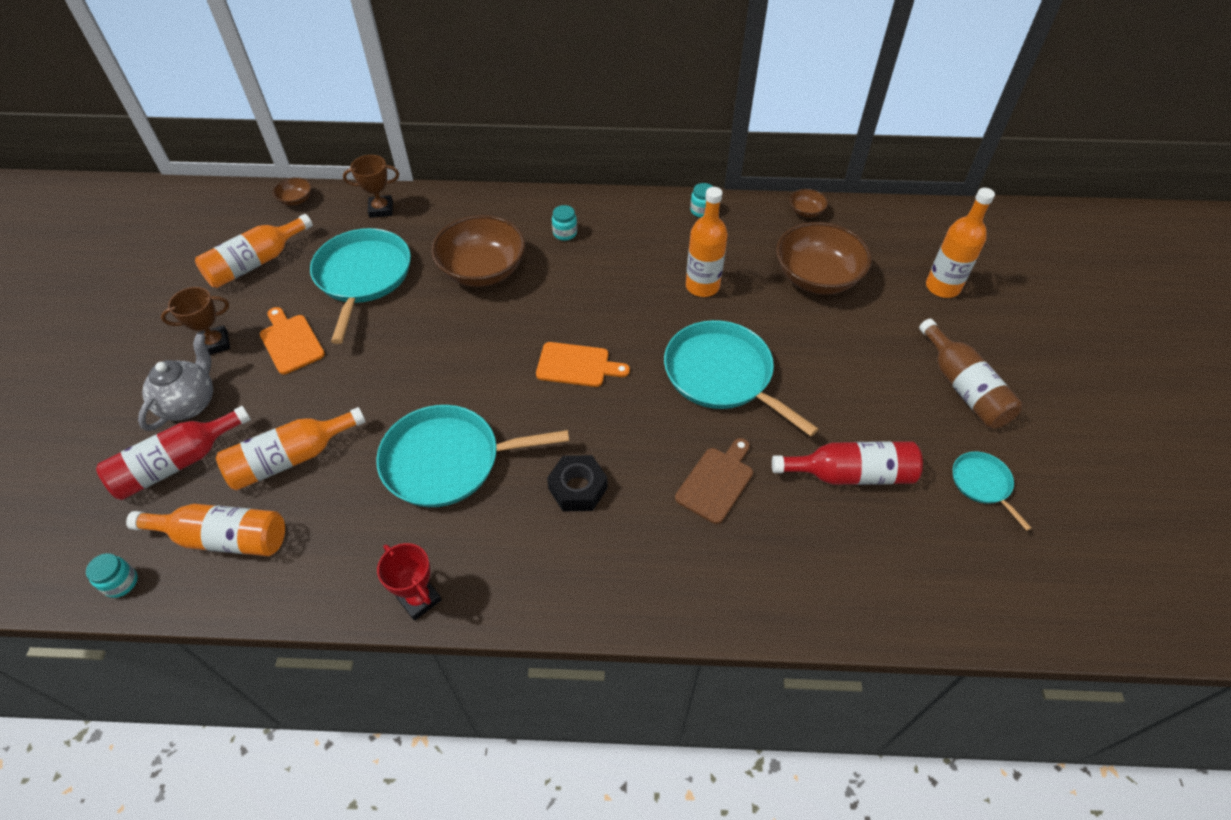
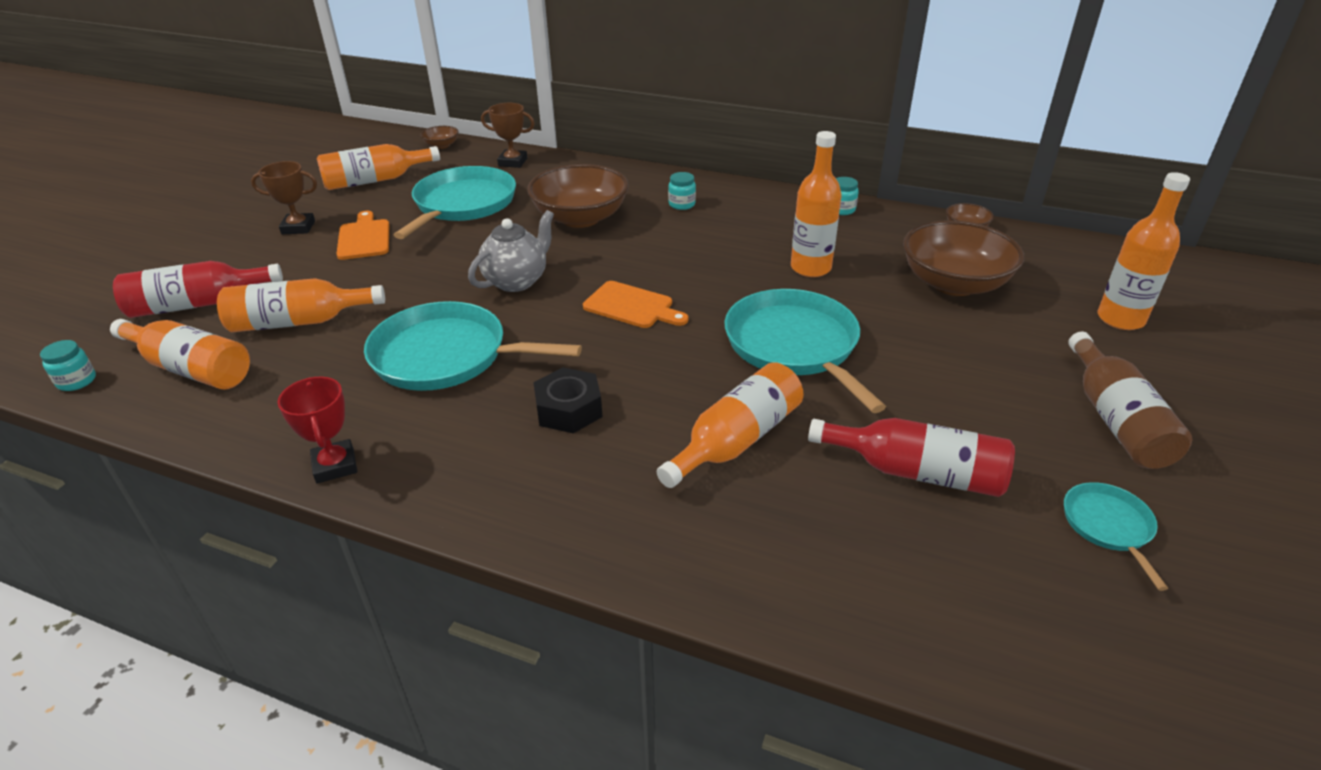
camera: 20 degrees right, 15 degrees down
(190, 403) = (243, 264): grey teapot -> grey teapot (517, 281)
(716, 482) = (736, 440): brown cutting board -> orange bottle

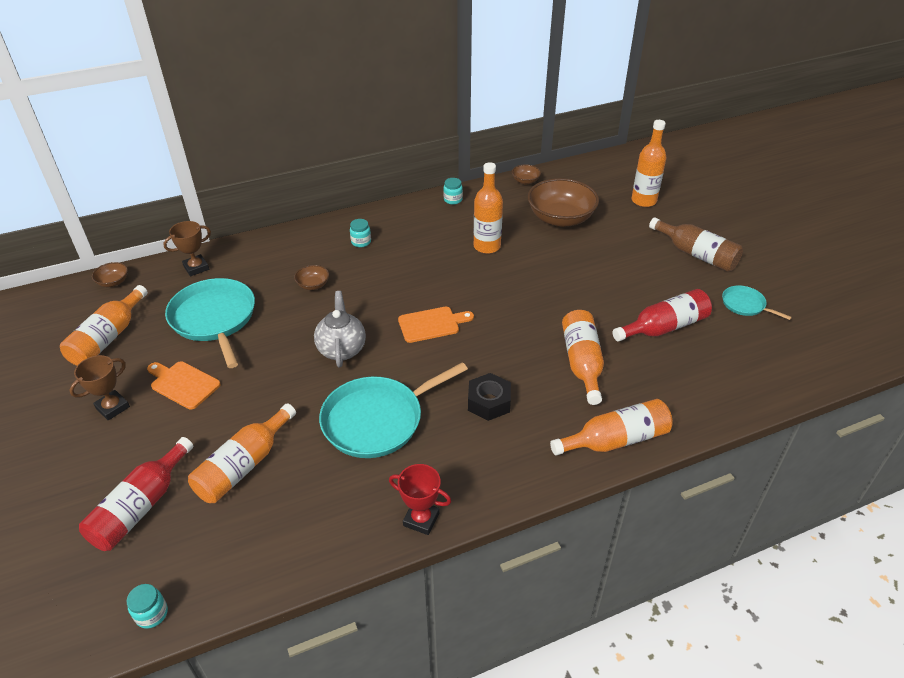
camera: 45 degrees left, 5 degrees up
(191, 368) = (224, 544): orange bottle -> orange bottle (615, 440)
(580, 218) = (313, 285): brown bowl -> brown bowl, size x0.45
(794, 346) = (539, 297): turquoise pan -> none

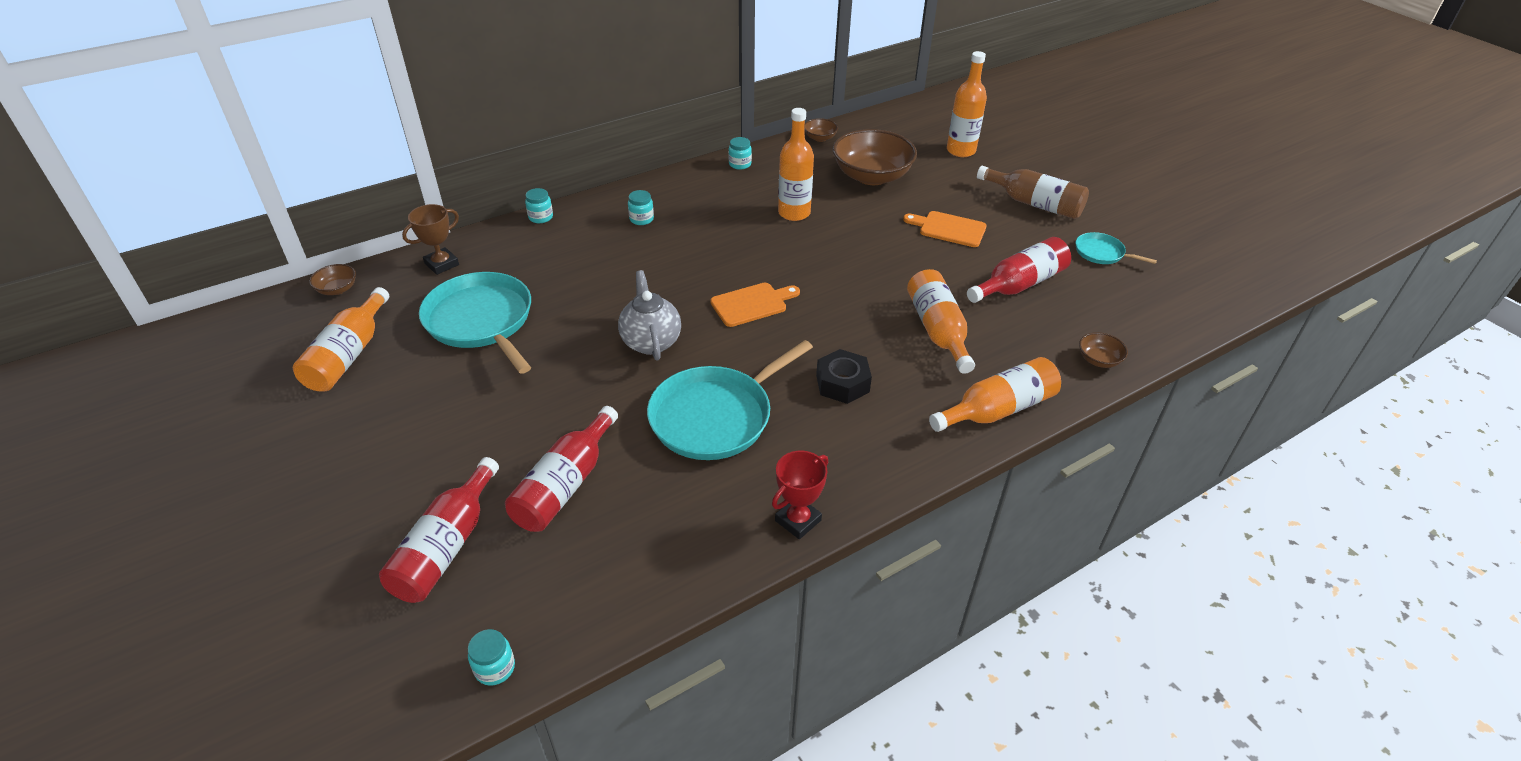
camera: 10 degrees left, 0 degrees up
(113, 407) = (377, 436): brown trophy -> none
(183, 384) = (462, 399): orange cutting board -> orange cutting board (949, 229)
(244, 465) = (565, 485): orange bottle -> red bottle
(282, 234) = (541, 217): none -> turquoise jar
(313, 285) = (595, 272): brown bowl -> brown bowl (1098, 360)
(421, 519) = (798, 520): red trophy -> red trophy turned 60 degrees counterclockwise

